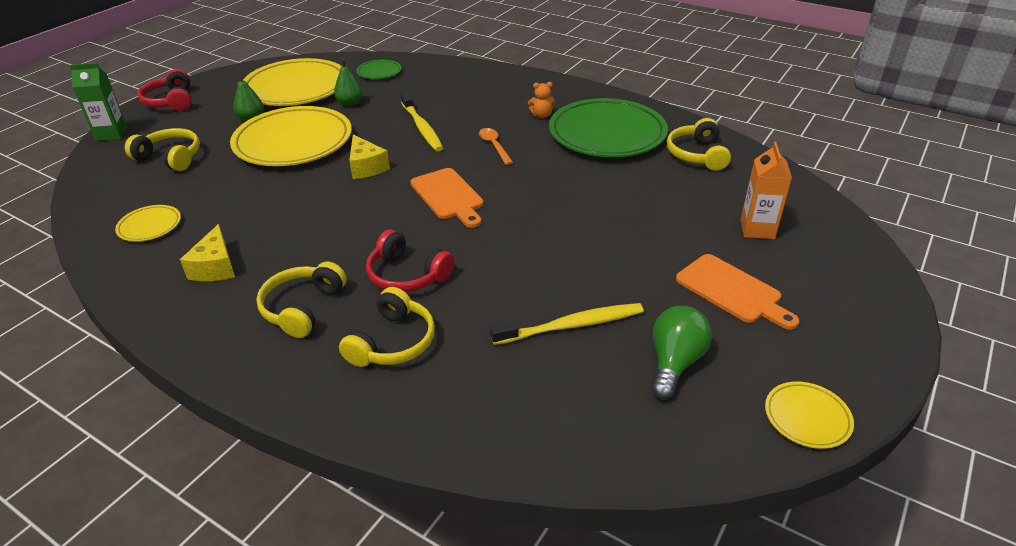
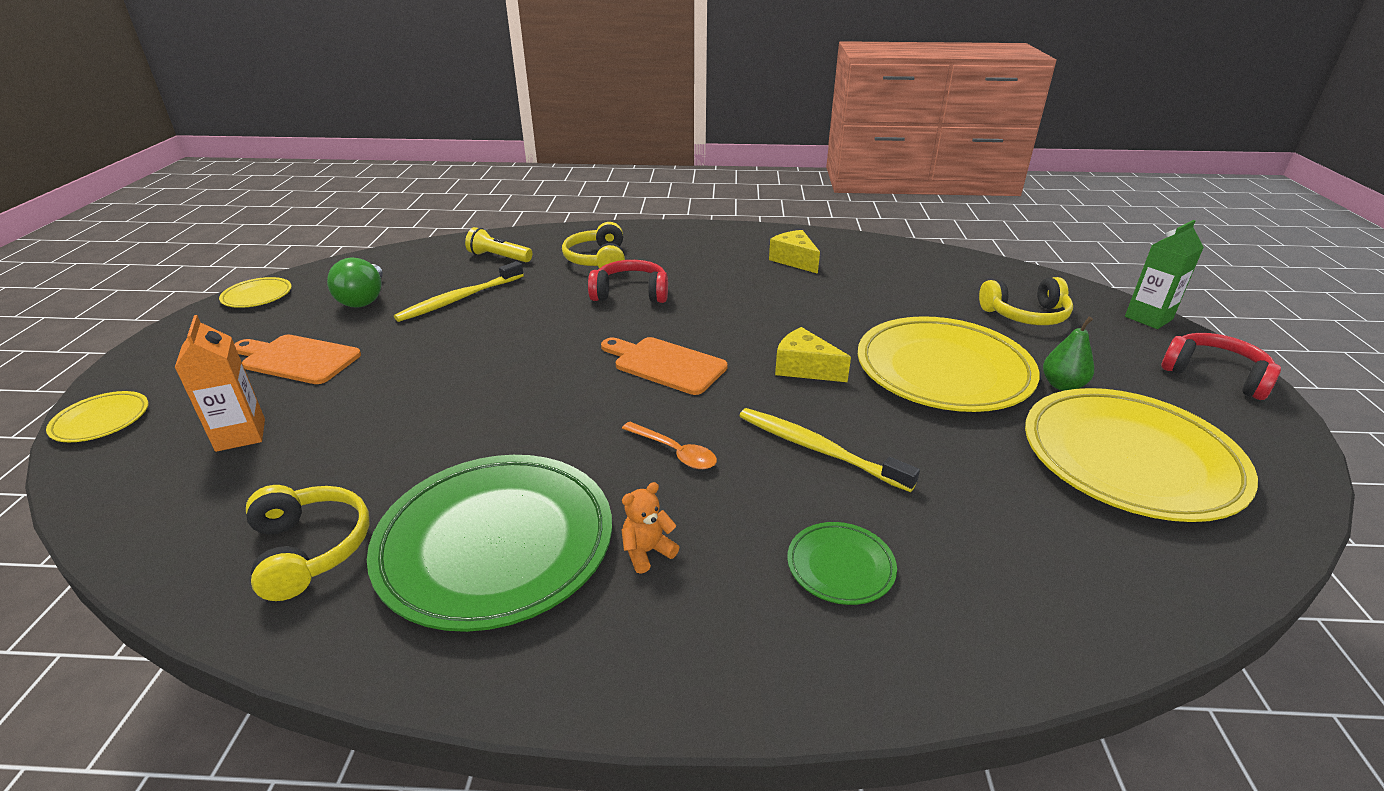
camera: 150 degrees right, 5 degrees down
(150, 226) = (901, 267): yellow plate -> yellow plate (101, 420)
(303, 308) = (688, 259): yellow headphones -> none
(350, 103) = (994, 459): green pear -> none
(379, 72) = (1089, 562): green plate -> green plate (840, 566)
(498, 394) = (499, 257): none -> yellow flashlight

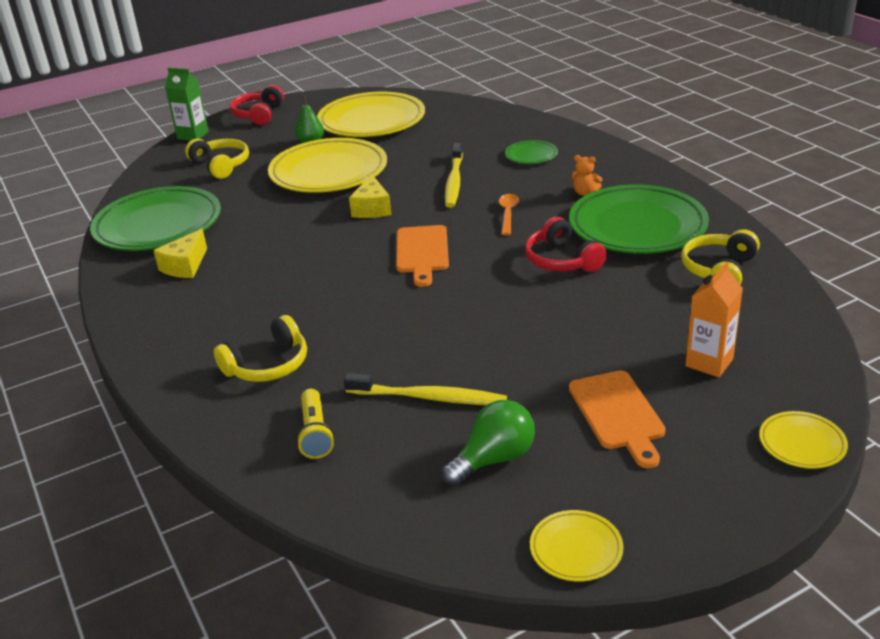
camera: 120 degrees left, 0 degrees up
(631, 293) = (326, 313): red headphones -> red headphones (562, 260)
(892, 263) = (158, 225): none -> green plate

